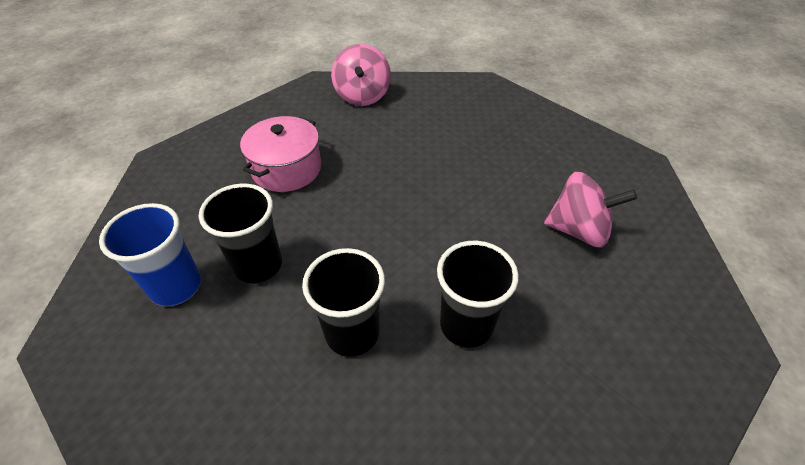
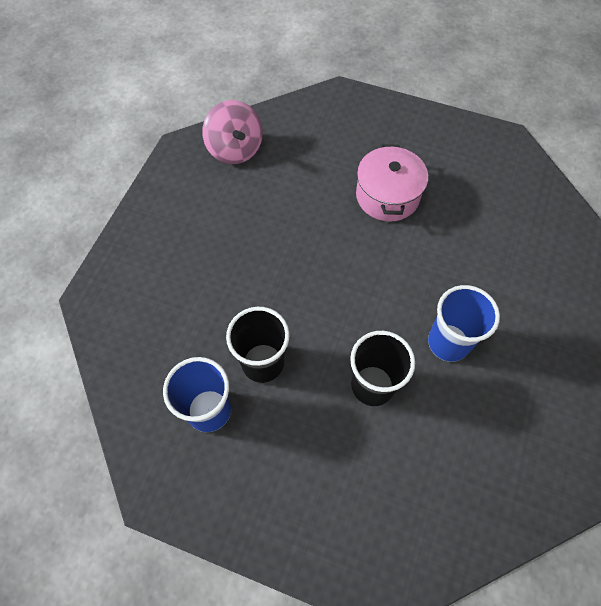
camera: 25 degrees left, 15 degrees up
(287, 169) = (220, 260): pink pot -> pink pot (387, 196)
(466, 325) = (448, 342): black cup -> blue cup
(578, 230) = (488, 226): pink spinning top -> none

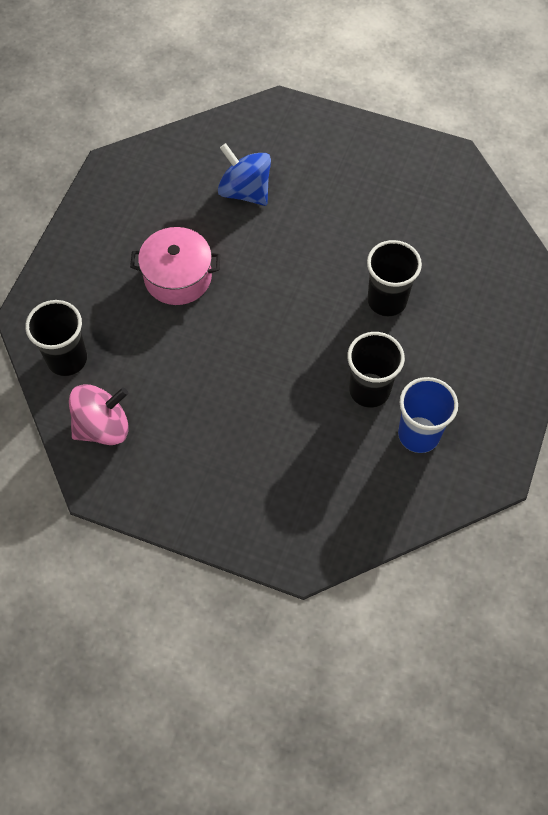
camera: 90 degrees left, 0 degrees up
(299, 122) = (67, 359): none -> black cup
(448, 342) = (343, 240): blue cup -> none
(497, 249) = (245, 191): none -> blue spinning top

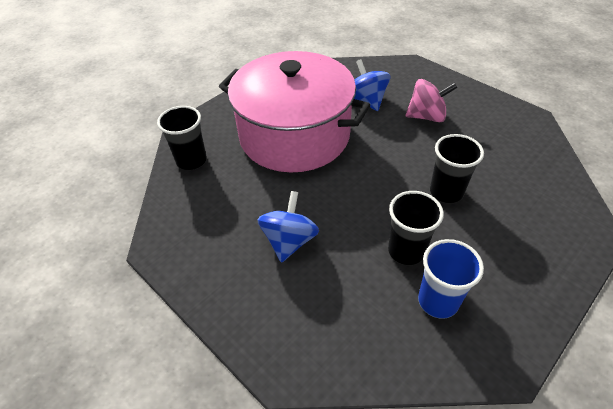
camera: 25 degrees right, 15 degrees down
(103, 427) = (187, 209): pink spinning top -> pink spinning top (426, 116)
(178, 277) = (294, 135): pink pot -> pink pot, size x2.17
(241, 423) = (289, 241): none -> blue spinning top

